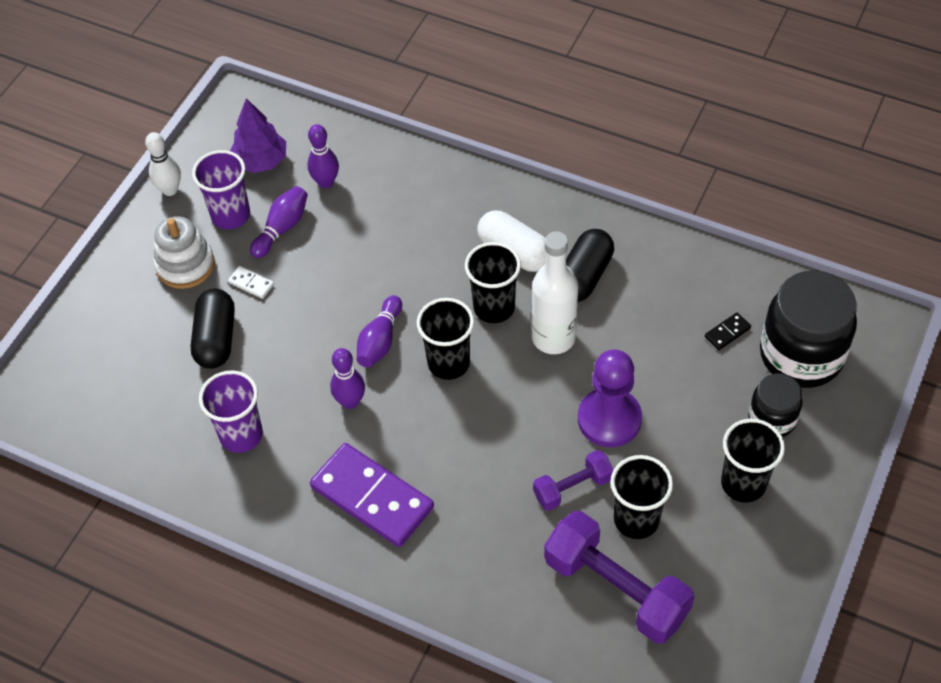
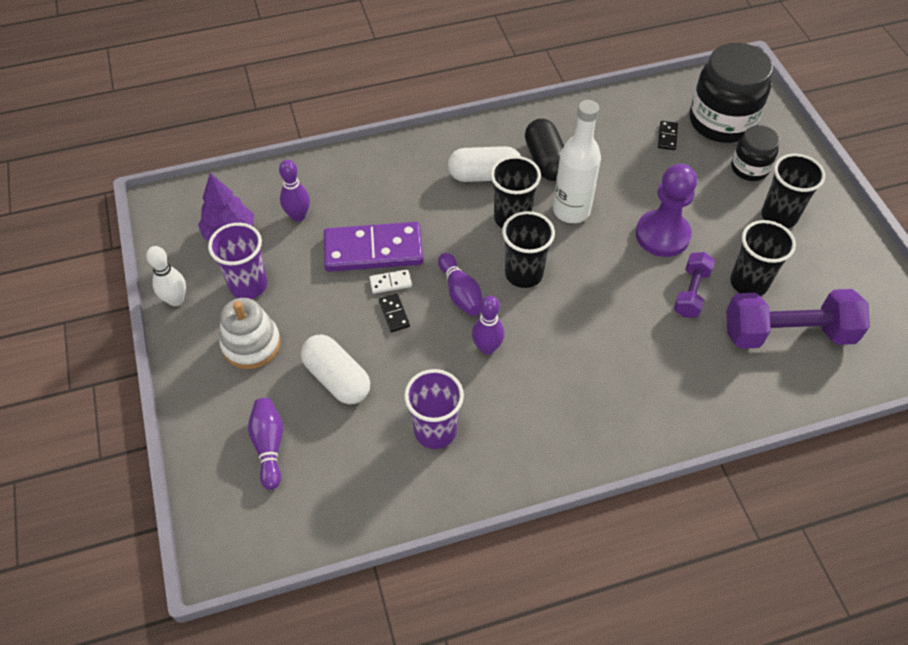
camera: 45 degrees left, 0 degrees up
(216, 339) = (337, 378): black capsule -> white capsule
(251, 283) = (320, 321): white domino -> white domino (390, 283)
(282, 228) = (300, 268): purple bowling pin -> purple bowling pin (269, 446)
(311, 319) = (394, 314): none -> black domino
(372, 497) = (576, 399): purple domino -> purple domino (373, 250)

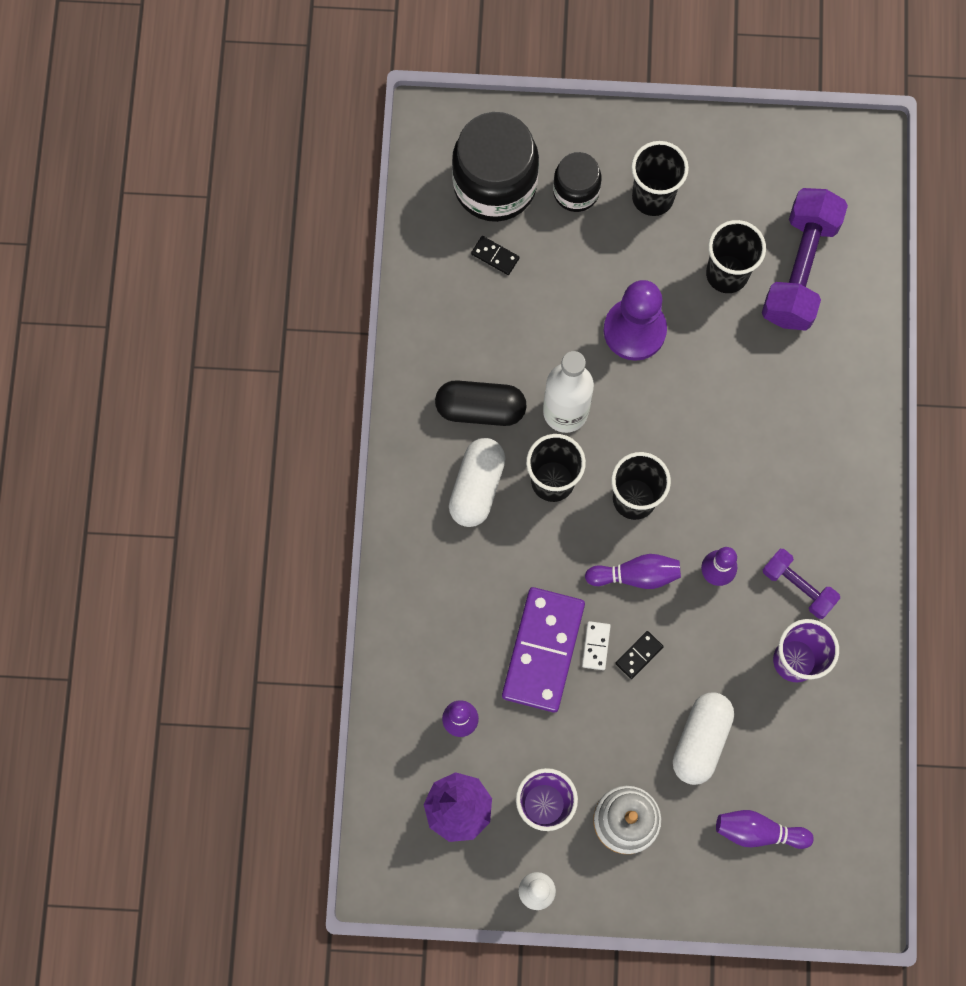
camera: 70 degrees left, 20 degrees up
(337, 378) = (701, 740): white capsule -> white capsule turned 45 degrees counterclockwise
(394, 314) = (639, 655): black domino -> black domino turned 45 degrees counterclockwise
(691, 292) = (719, 337): purple dumbbell -> purple dumbbell (798, 586)

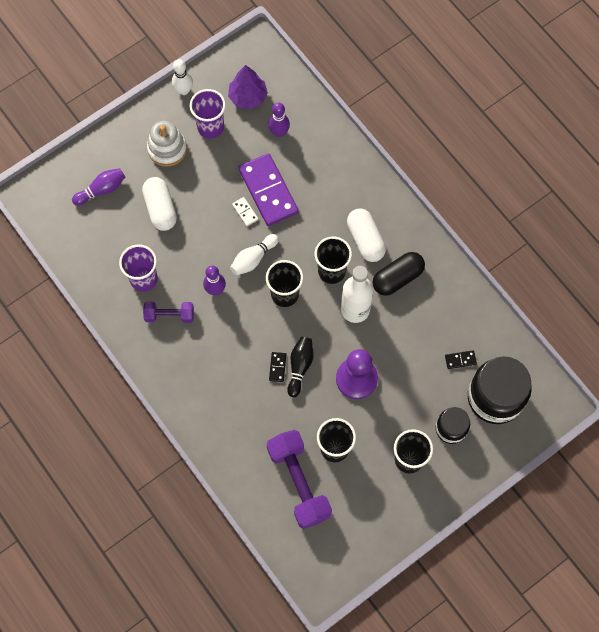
camera: 140 degrees right, 5 degrees down
(636, 575) = (253, 259): purple bowling pin -> white bowling pin
(639, 655) = (221, 223): black domino -> black domino (277, 367)
(690, 396) = (300, 367): none -> black bowling pin

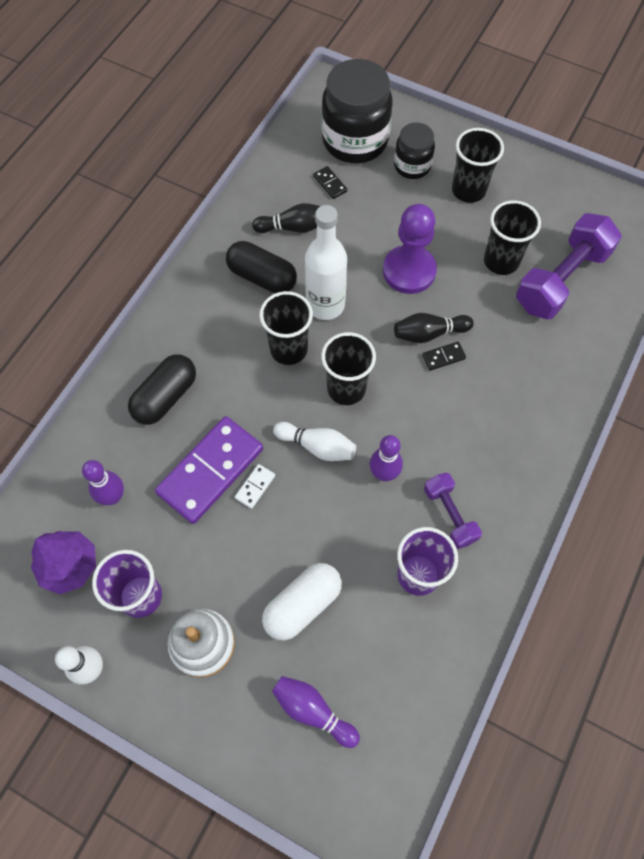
camera: 115 degrees left, 5 degrees down
(332, 184) = (165, 397): none -> black capsule
(365, 240) = (228, 329): white capsule -> none
(431, 317) = (293, 227): none -> black bowling pin

